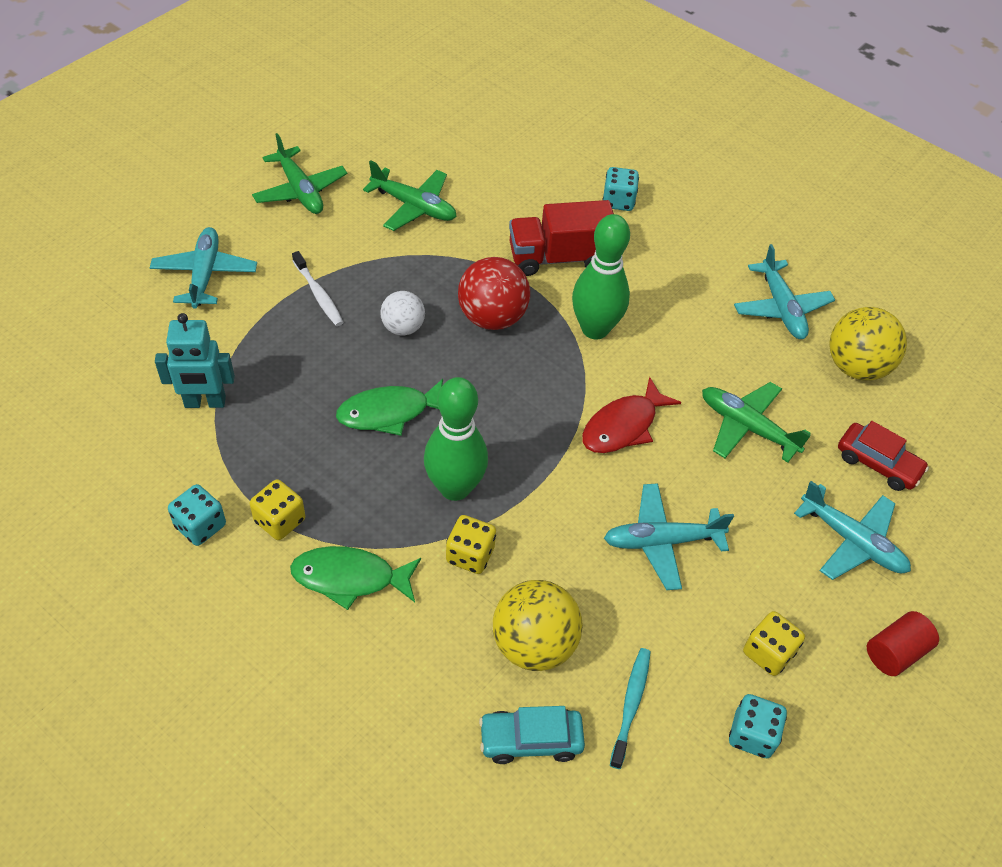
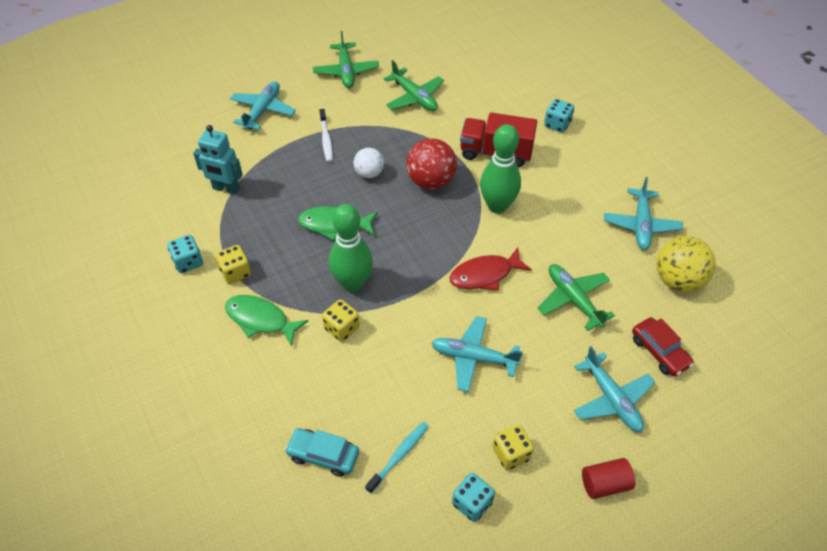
camera: 25 degrees right, 0 degrees up
(534, 644) = (355, 397): yellow ball -> none

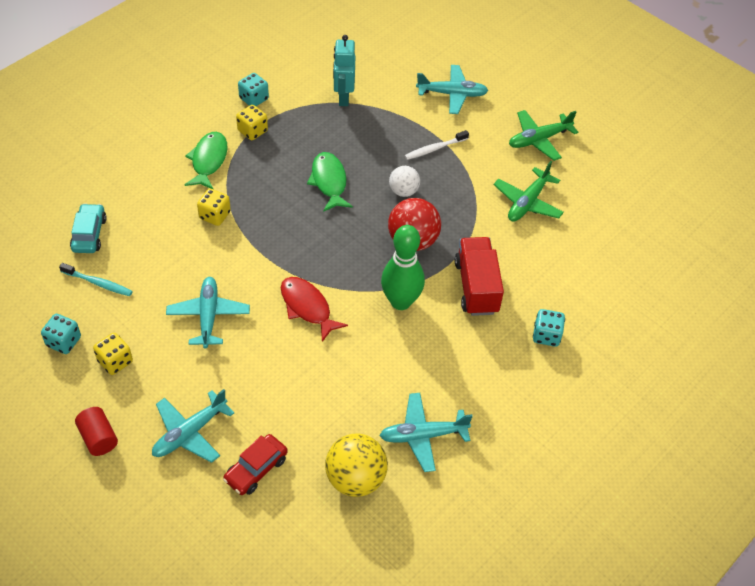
camera: 70 degrees right, 0 degrees up
(353, 283) = (266, 211): green bowling pin -> none
(573, 299) = (299, 385): green plane -> none

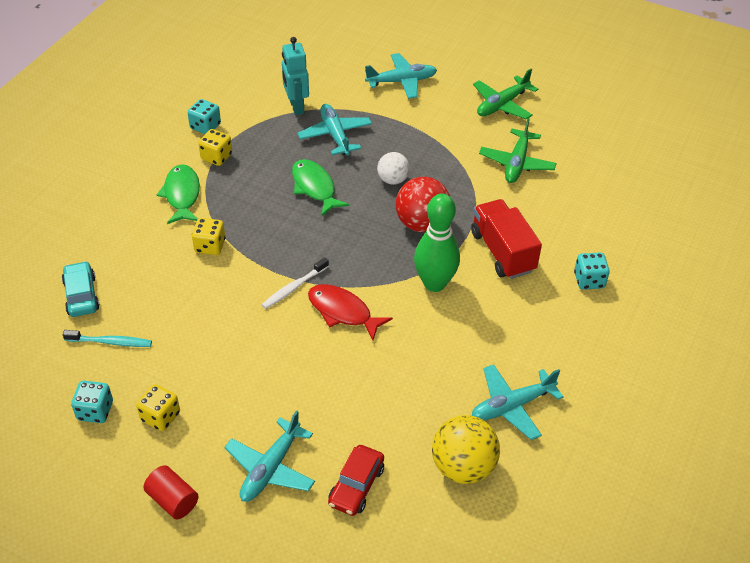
camera: 15 degrees left, 5 degrees down
(208, 316) = (243, 345): turquoise plane -> turquoise plane (335, 135)
(435, 149) = (406, 134): white toothbrush -> white toothbrush (294, 287)

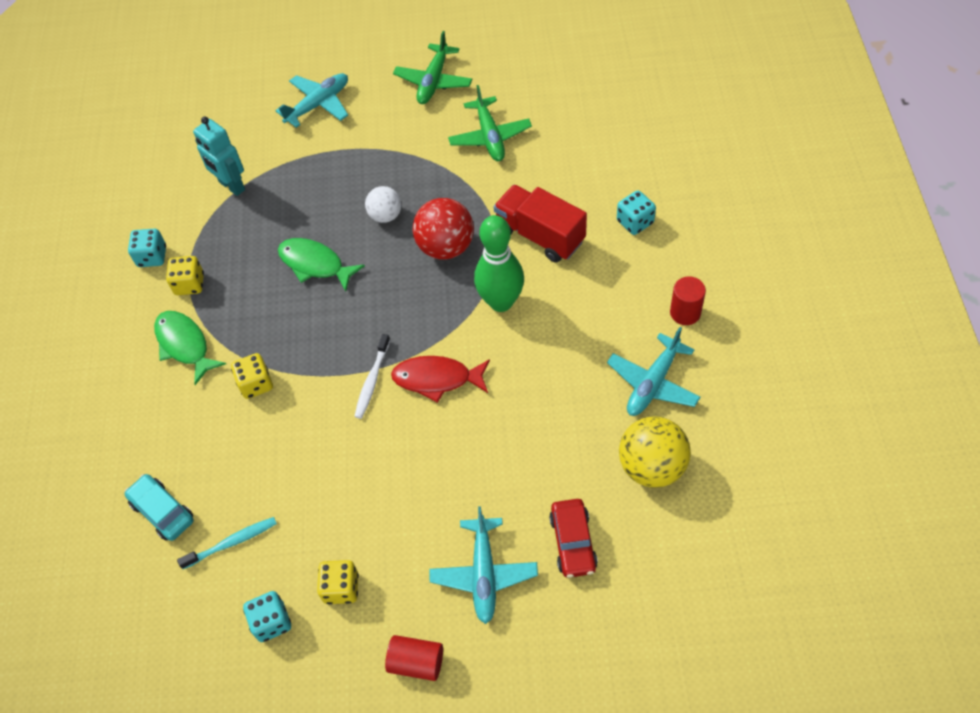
camera: 25 degrees left, 10 degrees up
(335, 135) = (294, 197): turquoise plane -> none
(580, 368) = (685, 313): none -> red cylinder

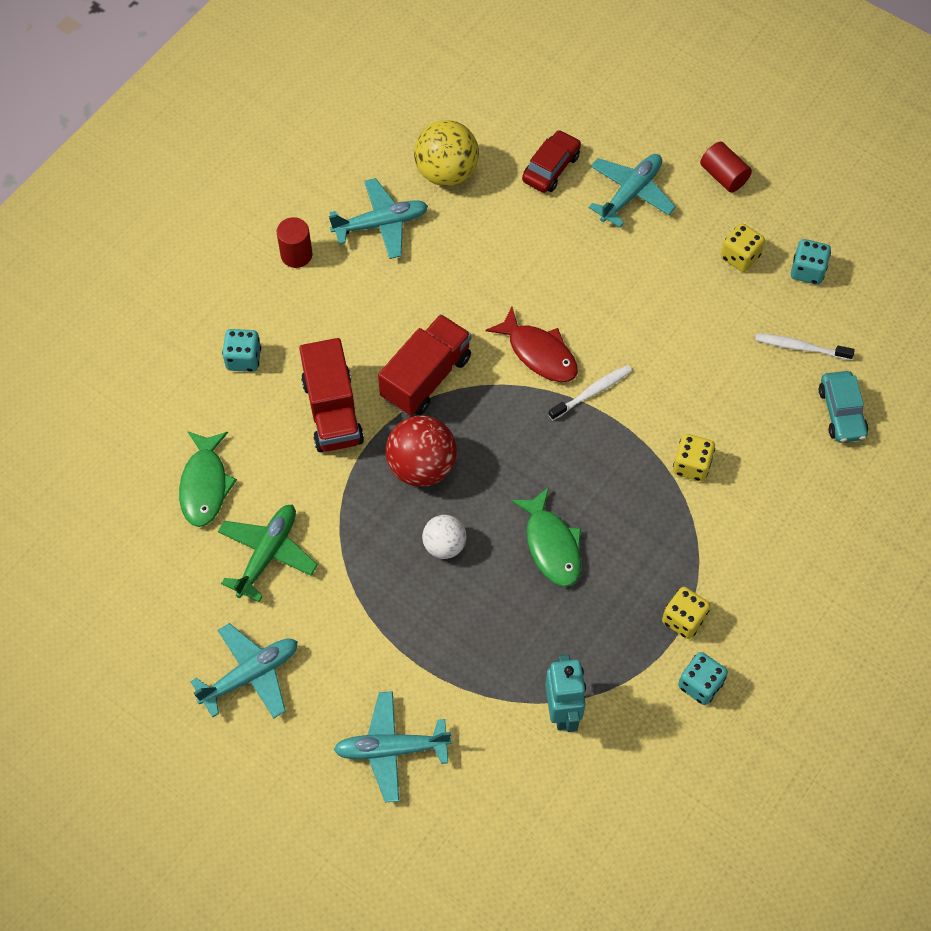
camera: 145 degrees left, 5 degrees up
(184, 345) = (730, 555): green fish -> green fish (205, 485)
(232, 542) = (800, 347): turquoise toothbrush -> white toothbrush
(433, 81) = (250, 675): green plane -> turquoise plane
(501, 302) = (426, 377): green bowling pin -> red truck

